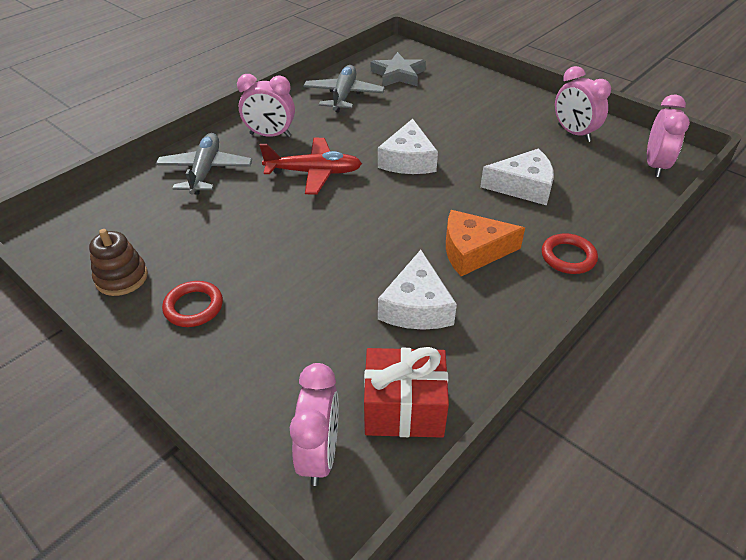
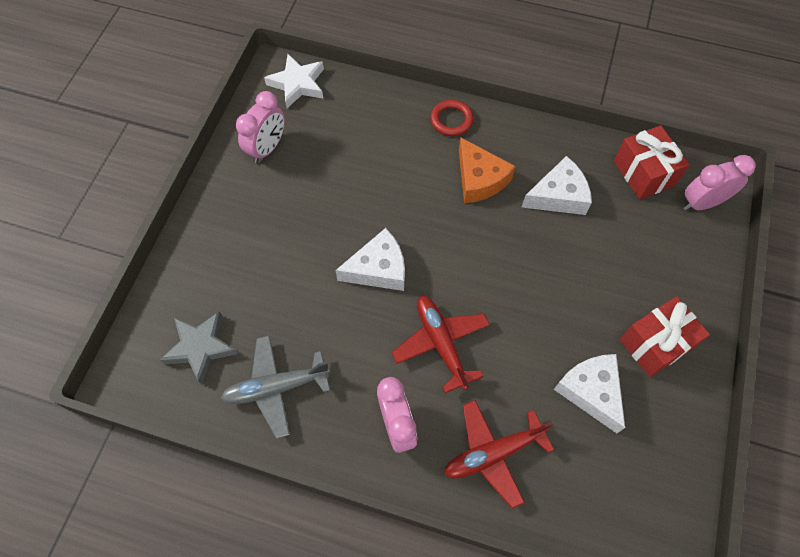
camera: 115 degrees left, 20 degrees up
(121, 278) = (666, 424): brown stacking toy -> none
(193, 307) = (655, 344): red ring -> red gift
(205, 171) = (493, 454): grey plane -> red plane
(523, 186) = (375, 167): white cheese -> white cheese (591, 391)
(655, 166) = (297, 84): pink clock -> white star

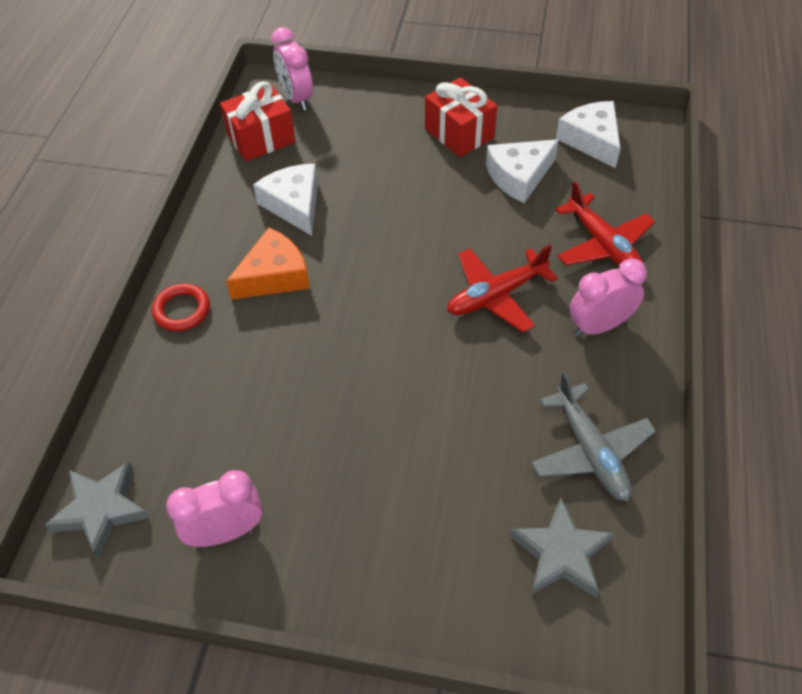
camera: 95 degrees left, 10 degrees down
(267, 148) = (226, 531): pink clock -> pink clock turned 45 degrees counterclockwise
(297, 84) = (101, 510): white star -> grey star
(378, 269) = (412, 365): white cheese -> white cheese (591, 140)

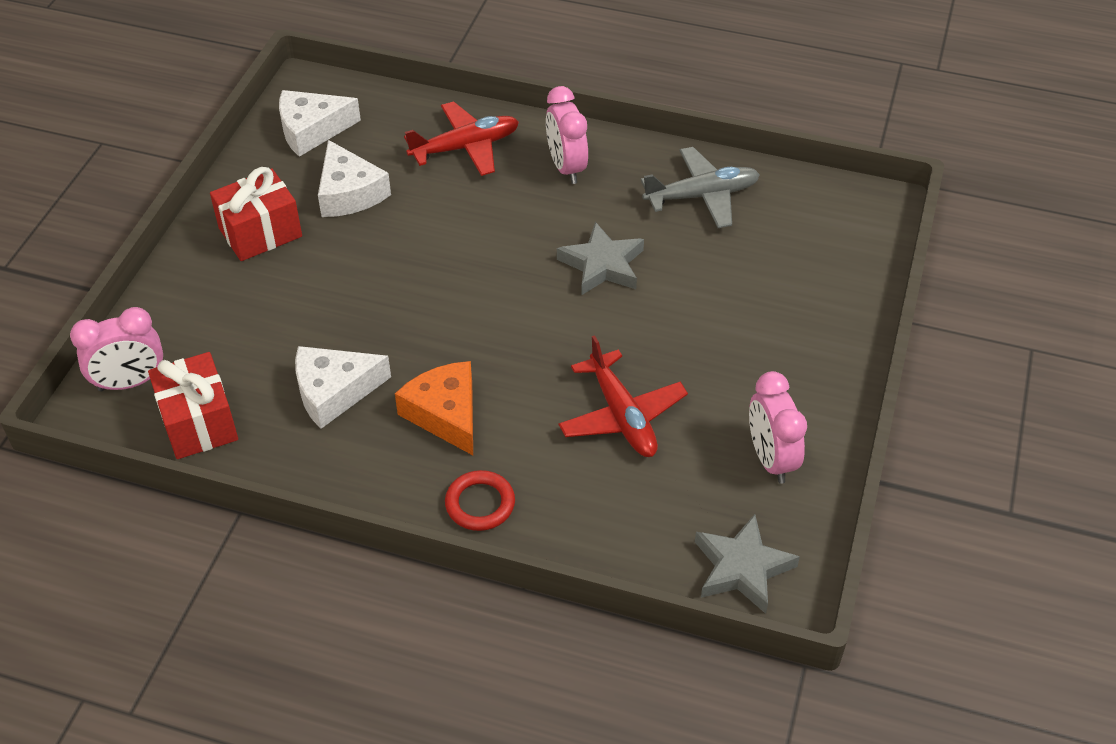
camera: 85 degrees left, 5 degrees down
(496, 295) = (514, 233): red plane -> red plane (622, 416)
(561, 553) = (798, 229): grey star -> grey star (602, 265)

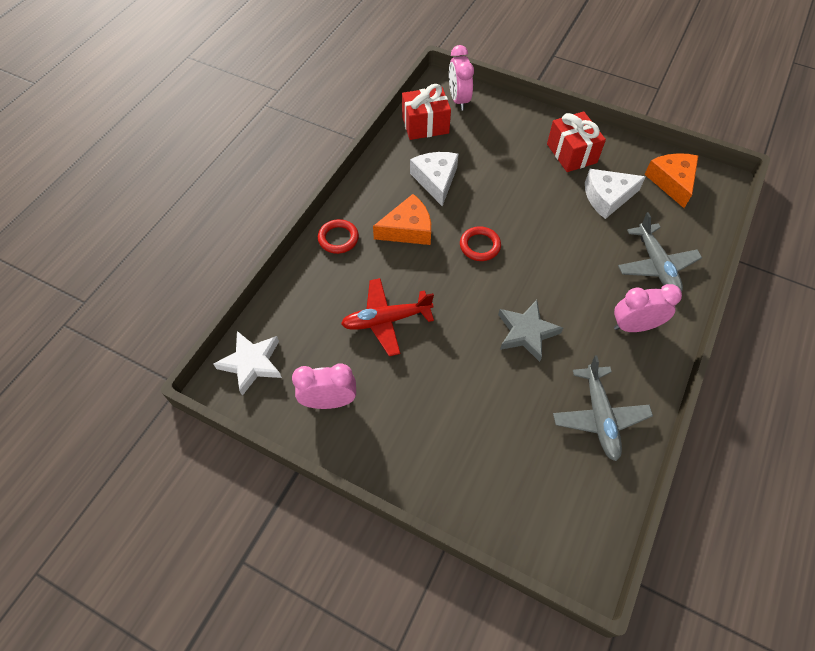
camera: 100 degrees right, 10 degrees up
(312, 130) = (672, 182): white cheese -> orange cheese
(464, 324) = (480, 246): none -> red ring
(465, 147) = (656, 265): red plane -> grey plane
(742, 568) = (251, 363): grey star -> white star

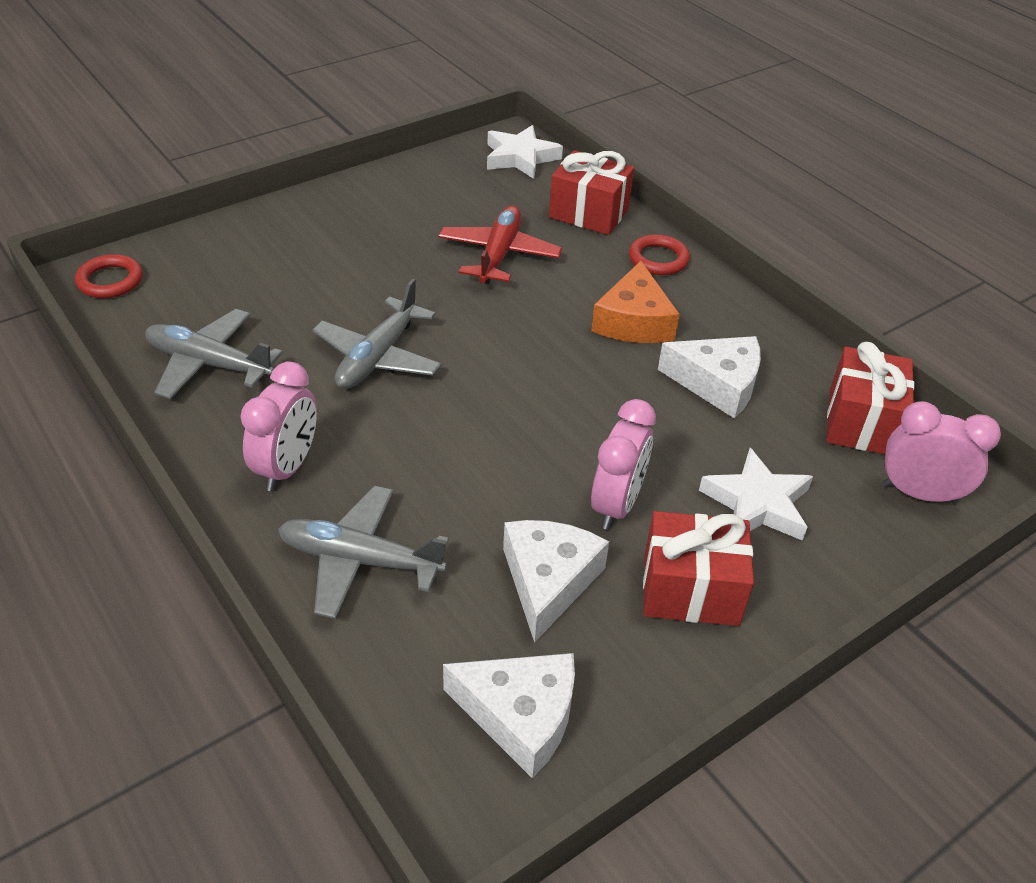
camera: 115 degrees right, 15 degrees down
(306, 292) = (589, 213): none -> red gift
(329, 401) = (430, 188): pink clock -> pink clock (616, 504)
(480, 246) = (554, 376): red ring -> red ring (110, 281)
(506, 146) = (757, 503): none -> white star
(526, 332) = (378, 357): grey star -> grey plane
(672, 182) = (520, 716): orange cheese -> white cheese

